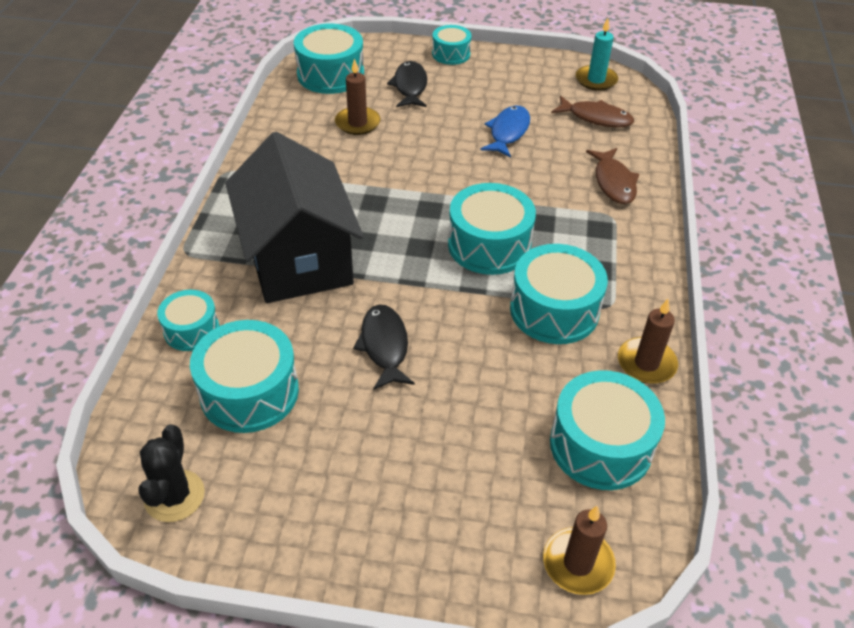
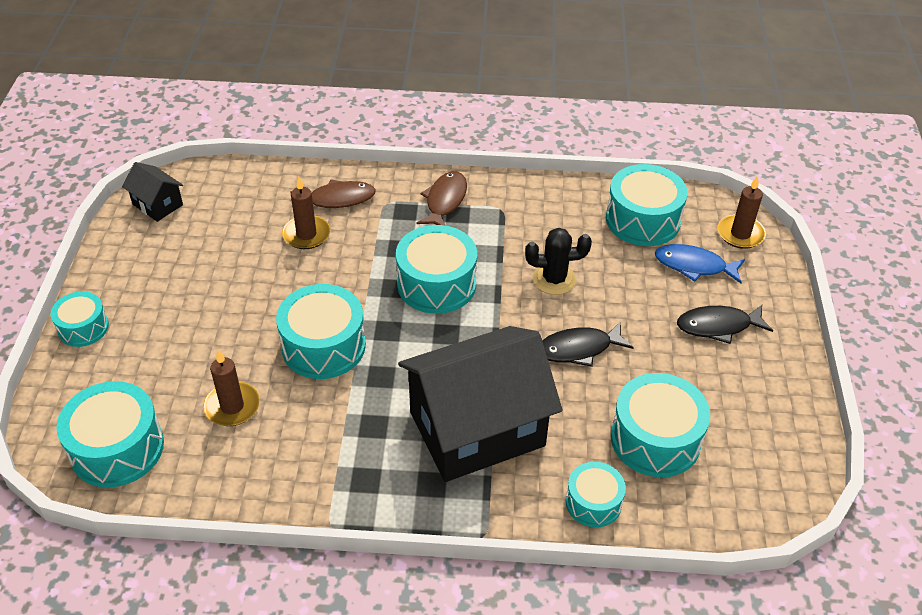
camera: 95 degrees left, 0 degrees up
(174, 496) = (775, 471): black cactus -> black cactus (554, 279)
(410, 86) = (155, 362): black fish -> black fish (718, 326)
(508, 132) = (254, 273): blue fish -> blue fish (694, 266)
(554, 310) = (512, 242): turquoise drum -> turquoise drum (323, 346)
(596, 80) = (157, 204): turquoise candle -> black house
(596, 118) = (230, 207): brown fish -> brown fish (445, 201)
(646, 363) = (558, 193): brown candle -> brown candle (306, 234)

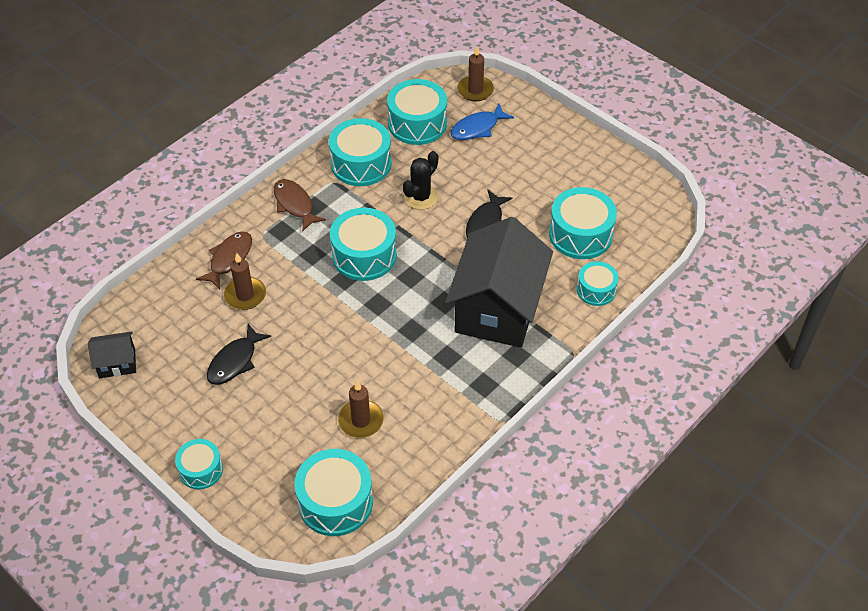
camera: 50 degrees left, 5 degrees up
(323, 346) = (357, 344): turquoise drum -> turquoise drum (361, 164)
(718, 326) = (531, 151): black fish -> black fish (235, 361)

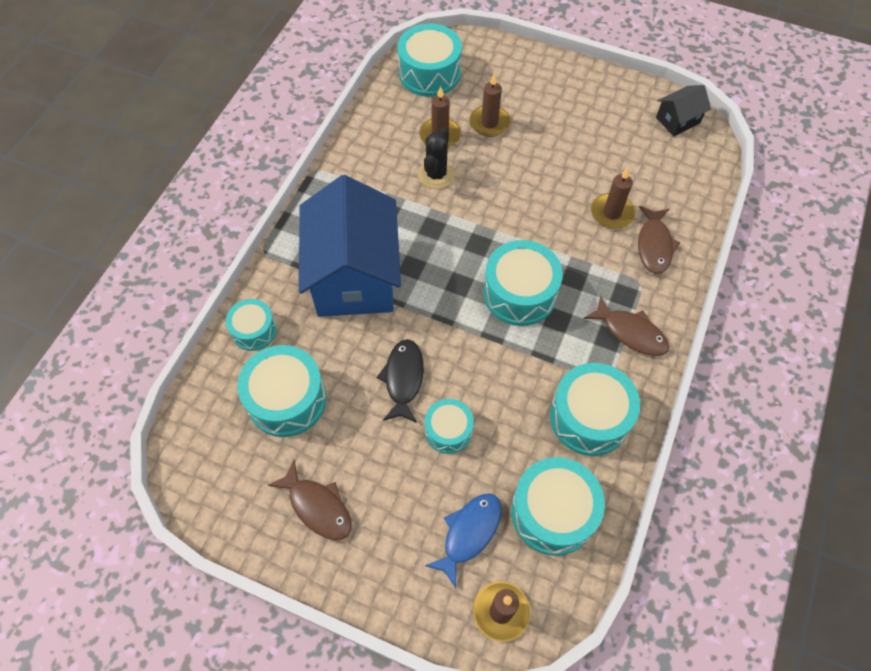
camera: 160 degrees right, 10 degrees up
(201, 470) = (547, 65): turquoise drum -> turquoise drum (448, 431)
(235, 361) = (578, 151): black fish -> none
(303, 419) = (489, 123): none -> brown candle
(421, 197) = (494, 391): black cactus -> black cactus (436, 174)
(497, 308) = (354, 276): black house -> blue house
(574, 167) = (317, 507): none -> brown fish

